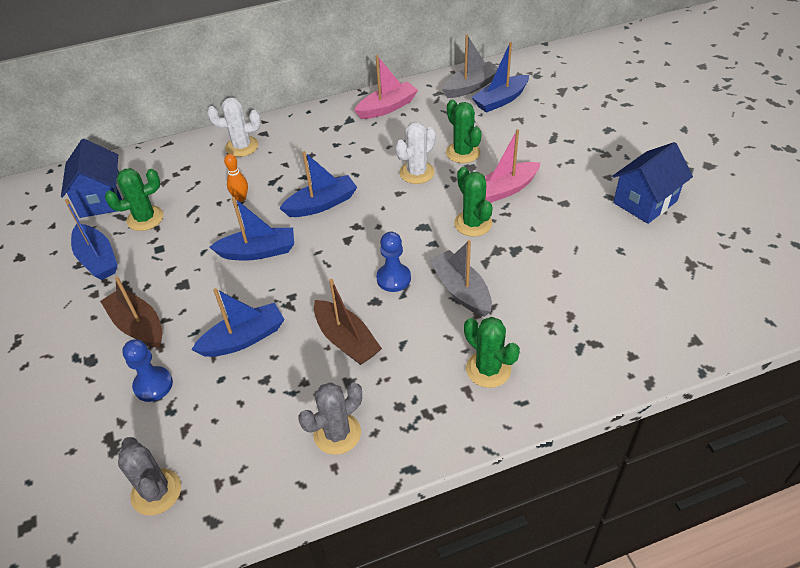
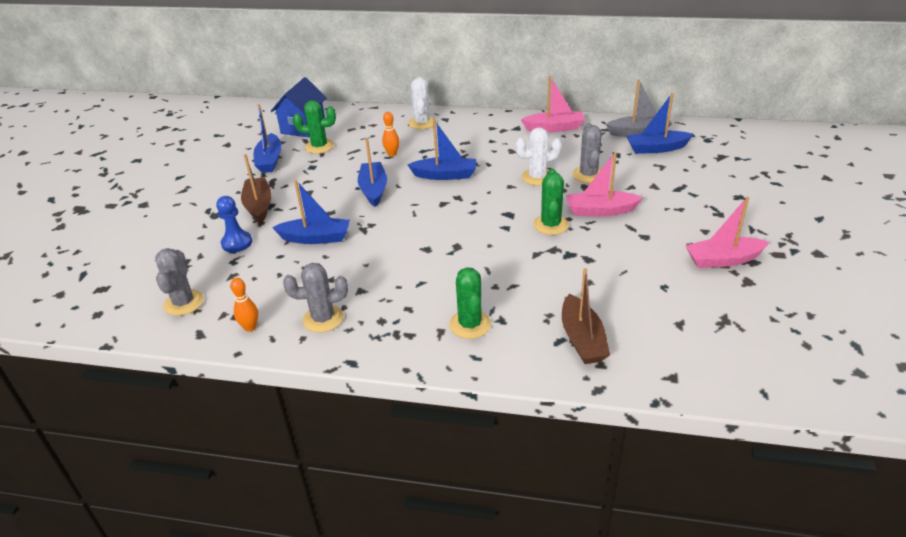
camera: 30 degrees right, 10 degrees down
(242, 146) = (422, 123): white cactus -> white cactus turned 60 degrees clockwise
(258, 251) = (373, 190): blue boat -> blue boat turned 120 degrees counterclockwise
(264, 483) = (250, 327): none -> orange bowling pin
(346, 340) = (383, 265): brown boat -> brown boat (582, 339)
(393, 279) = (453, 239): blue pawn -> none
(461, 290) = (498, 266): grey boat -> none
(463, 152) = (588, 175): green cactus -> grey cactus
(645, 202) = (723, 260): blue house -> pink boat

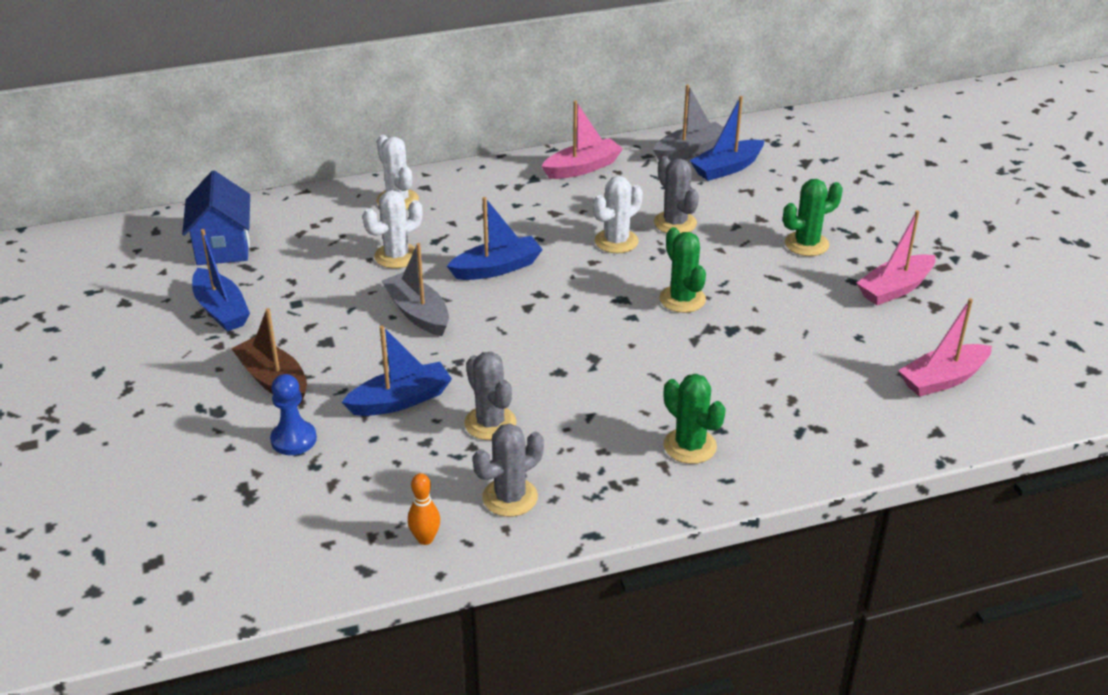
camera: 30 degrees left, 0 degrees up
(184, 303) = (300, 540): grey cactus -> grey cactus (490, 423)
(319, 146) = (278, 270): green cactus -> green cactus (806, 244)
(373, 190) = (418, 313): blue boat -> grey boat
(392, 154) = (396, 256): orange bowling pin -> white cactus
(582, 339) = (821, 422): brown boat -> none
(600, 211) = (724, 266): pink boat -> pink boat (943, 379)

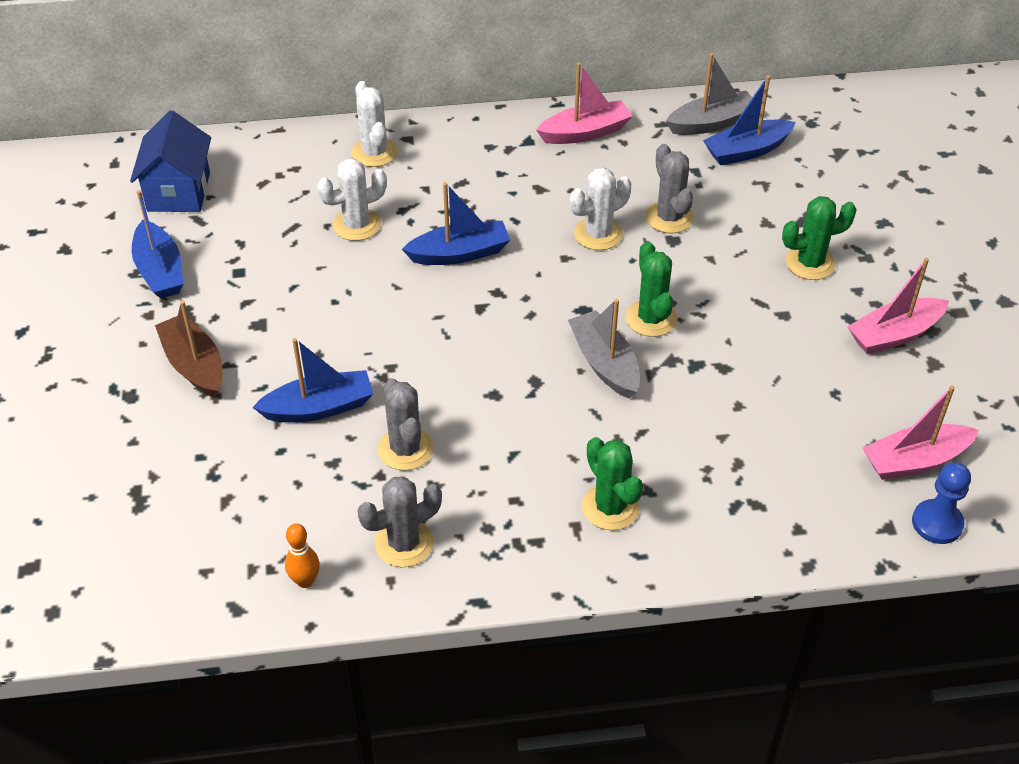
camera: 10 degrees right, 10 degrees up
(293, 439) = (199, 441): blue pawn -> blue pawn (937, 523)
(418, 313) = (362, 301): grey boat -> grey boat (605, 363)

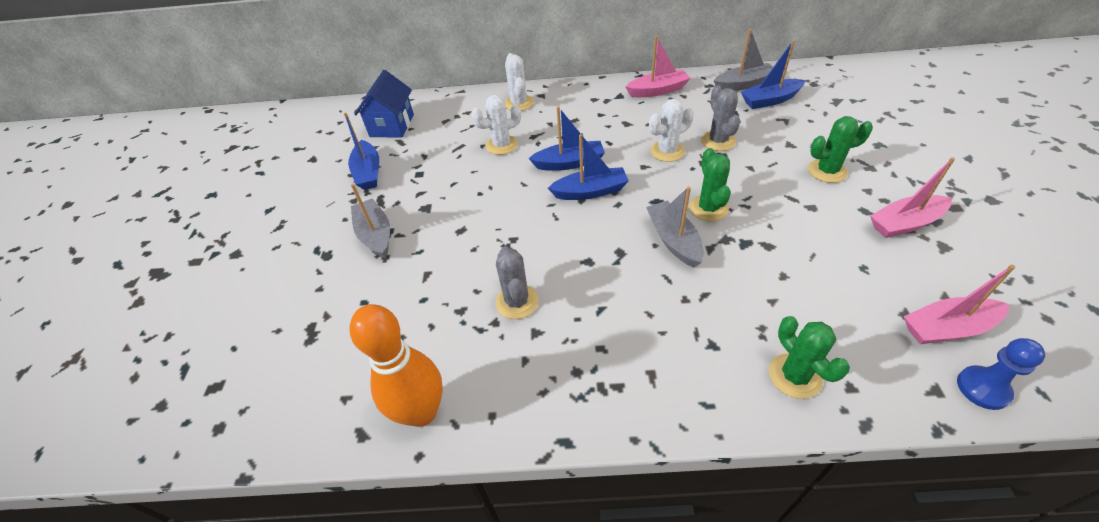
camera: 10 degrees right, 0 degrees up
(194, 365) = (375, 235): brown boat -> grey boat
(305, 581) = (422, 412): orange bowling pin -> orange bowling pin, size x2.21
(319, 408) = (457, 267): blue boat -> blue boat (590, 191)
(404, 543) = (507, 382): grey cactus -> none
(610, 507) = (681, 358): green cactus -> green cactus (795, 376)

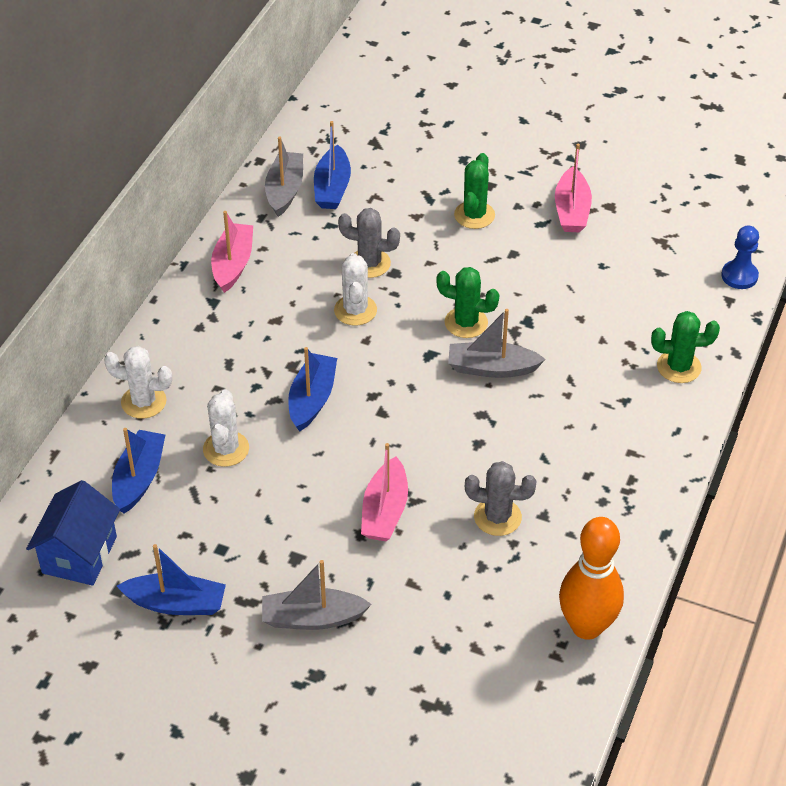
camera: 70 degrees left, 0 degrees up
(392, 125) = (79, 555): blue house -> blue house turned 75 degrees clockwise
(590, 191) = (375, 401): blue boat -> blue boat (139, 478)
(947, 328) = (684, 259): pink boat -> pink boat (385, 511)

